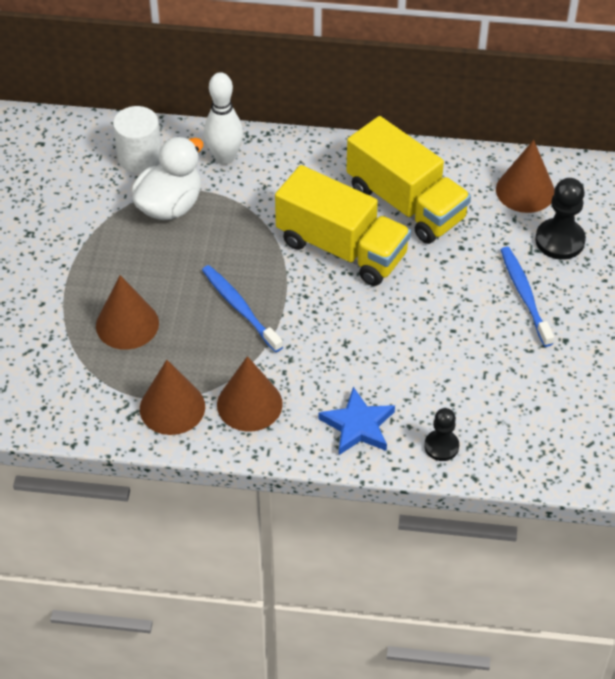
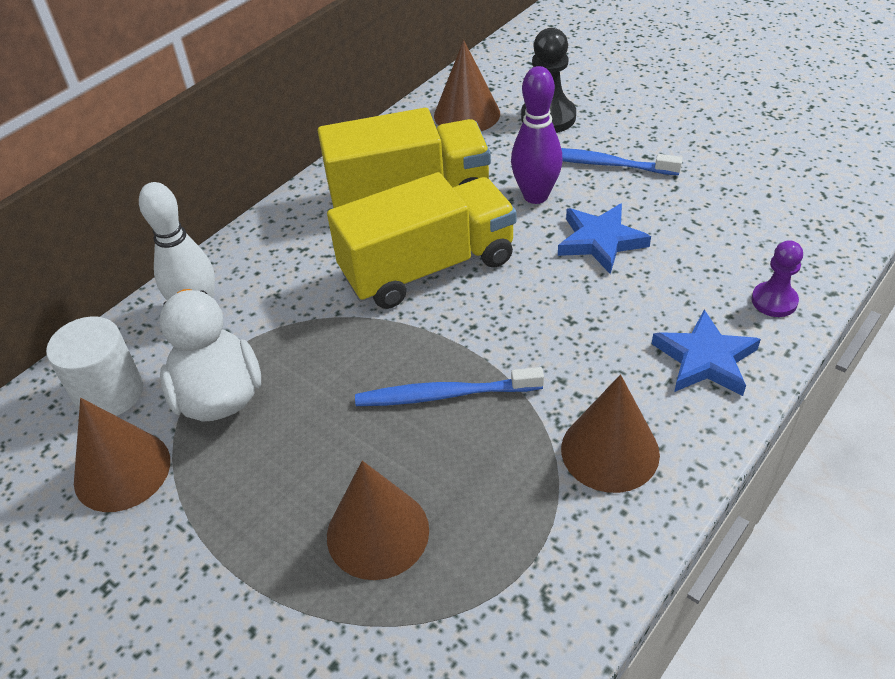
camera: 55 degrees left, 5 degrees down
(172, 407) = (564, 542): brown cone -> brown cone (122, 470)
(435, 329) = (600, 241): none -> blue star
(441, 446) = (774, 301): black pawn -> purple pawn
(457, 273) = (535, 196): none -> purple bowling pin

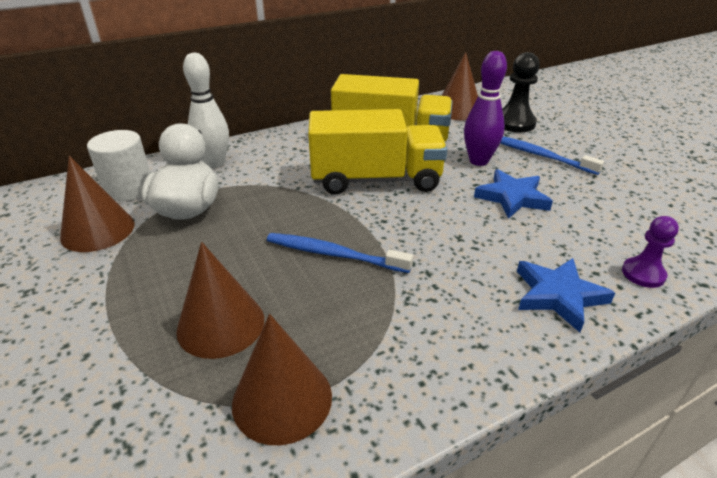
camera: 20 degrees right, 10 degrees down
(610, 451) = (437, 333): brown cone -> brown cone (282, 399)

